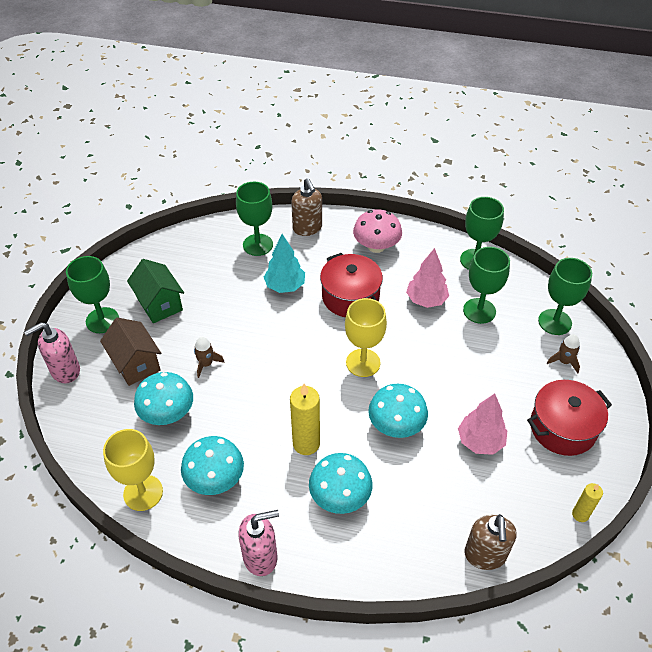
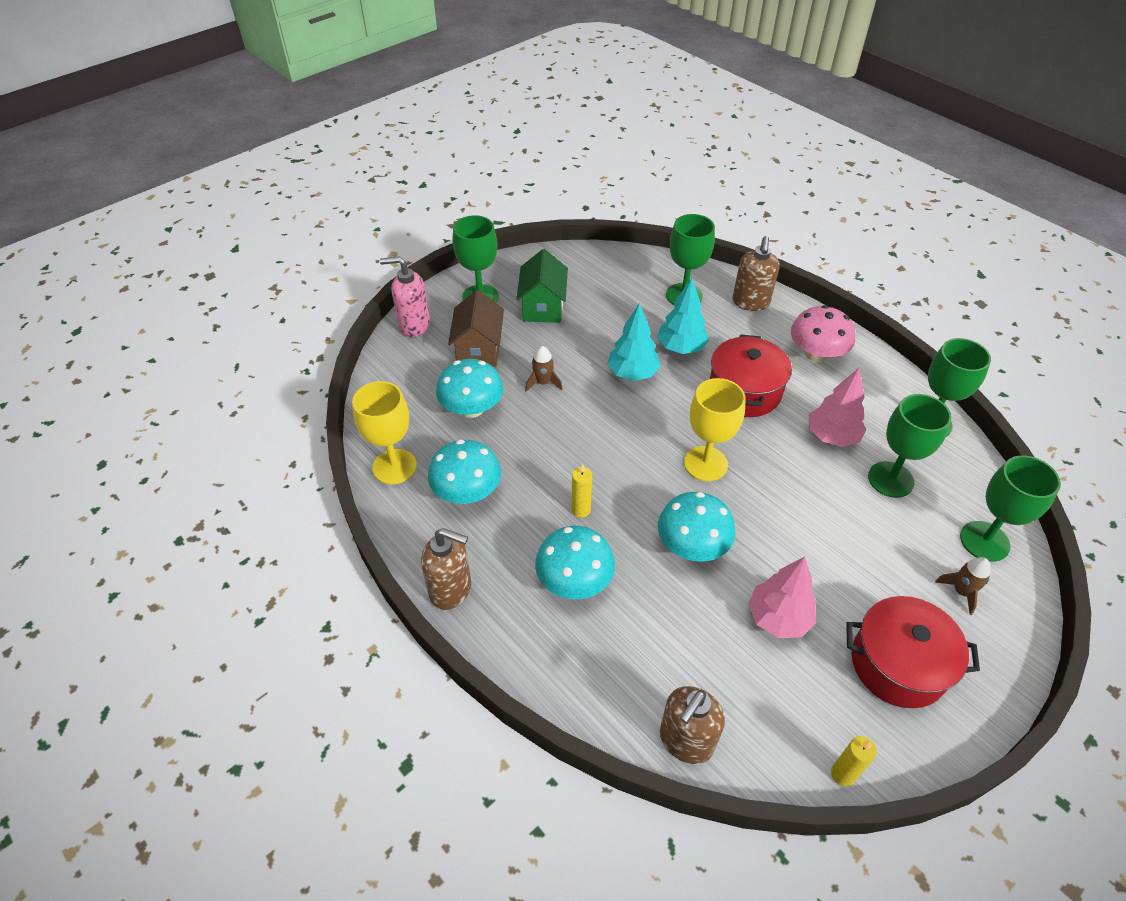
camera: 35 degrees right, 0 degrees up
(260, 557) = (451, 589): pink soap dispenser -> brown soap dispenser
(266, 323) = (632, 373): none -> turquoise tree
(306, 444) = (581, 510): yellow candle -> yellow candle, size x0.58

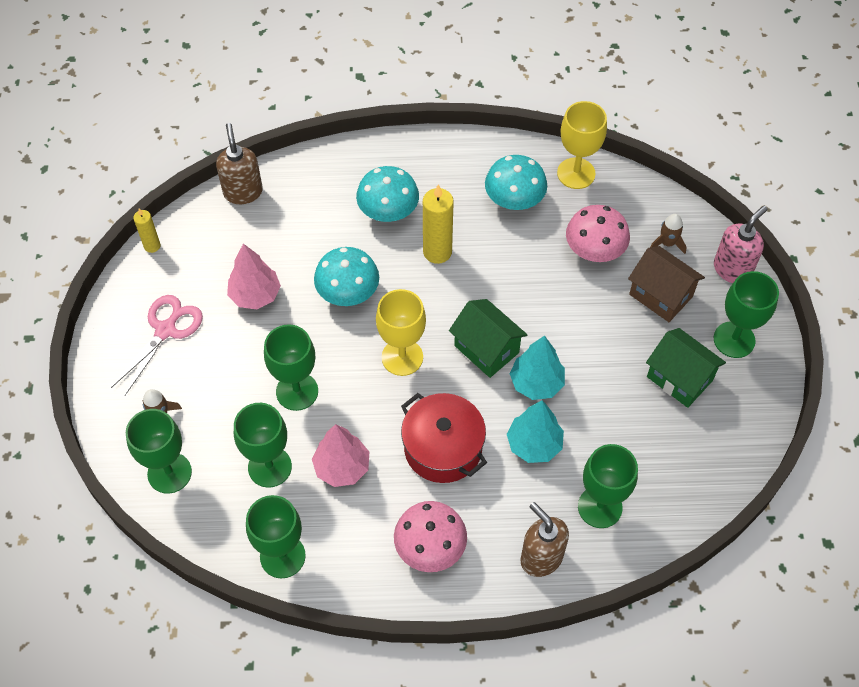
camera: 130 degrees right, 10 degrees up
(451, 589) = (444, 148): brown soap dispenser -> none
(472, 408) = (594, 250): turquoise mushroom -> pink mushroom
(543, 383) = (581, 313): brown rocket -> brown rocket (667, 243)
(581, 510) = (437, 252): yellow candle -> yellow candle, size x1.73
(637, 417) = (486, 349): none -> green house
(817, 510) = (297, 391): none -> green goblet
(898, 664) = (165, 330): red pot -> pink scissors

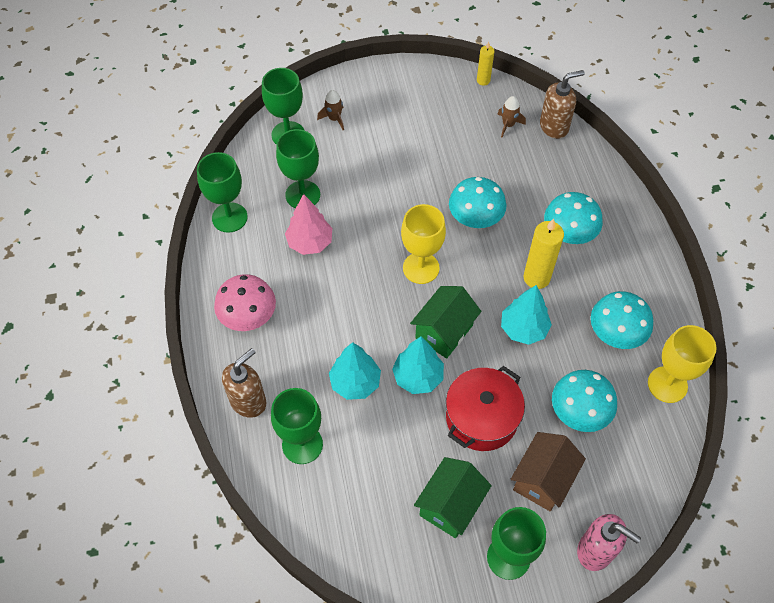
camera: 80 degrees right, 0 degrees up
(165, 330) = (408, 105): pink scissors -> none
(255, 295) = (455, 155): pink tree -> none
(297, 391) = (372, 200): green goblet -> none
(443, 448) = (339, 312): red pot -> red pot (481, 418)
(496, 276) = (523, 329): none -> turquoise tree
(594, 250) = (579, 411): pink mushroom -> turquoise mushroom
(667, 243) = (609, 481): brown rocket -> brown rocket (508, 125)

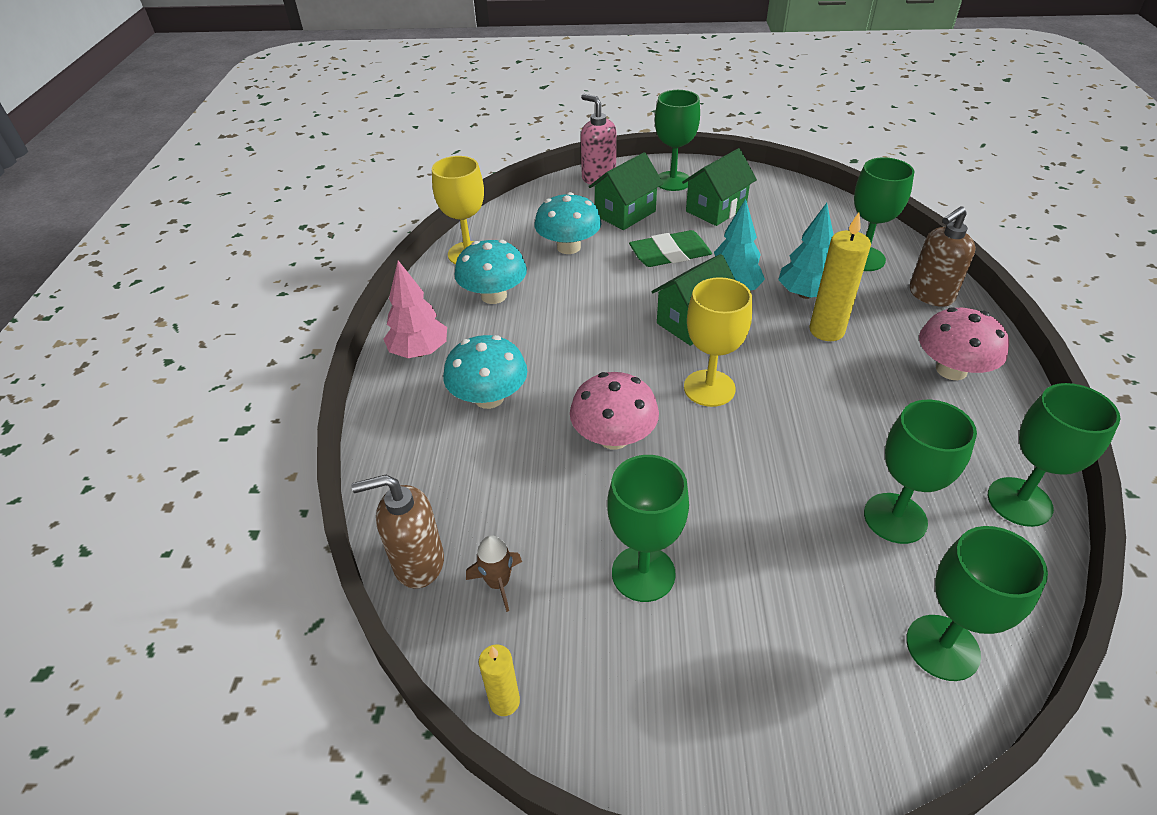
camera: 165 degrees left, 15 degrees down
(310, 242) = (874, 443): pink tree -> pink tree (419, 352)
(334, 118) = (844, 667): brown rocket -> none
(436, 142) = (643, 573): none -> green goblet
(475, 218) = (614, 437): turquoise mushroom -> pink mushroom
(481, 418) = (670, 254): red pot -> green eraser
(523, 329) = (597, 312): turquoise tree -> none
(536, 278) = (558, 356): yellow candle -> yellow candle (826, 330)
(543, 480) = (625, 213): brown house -> green house

